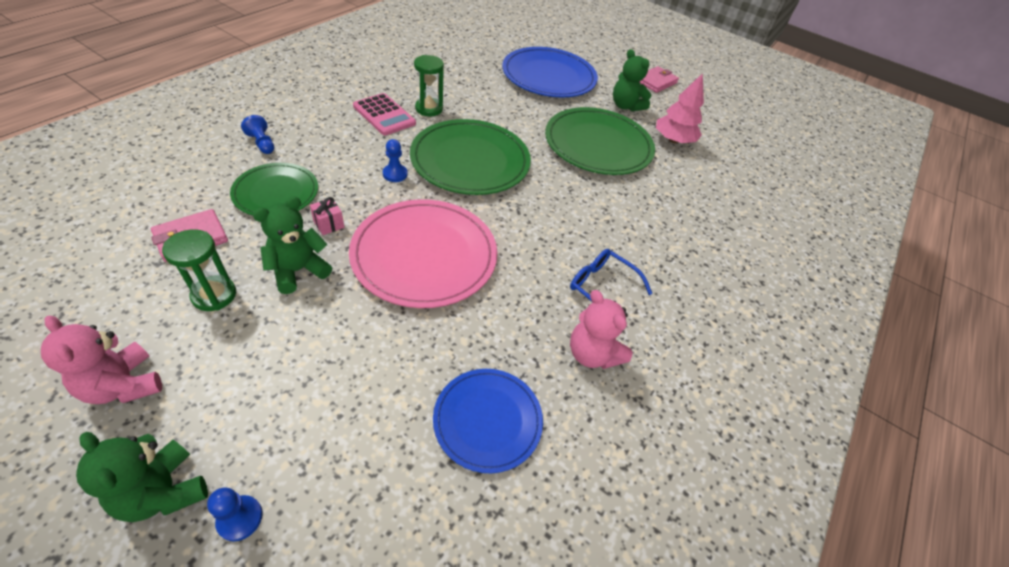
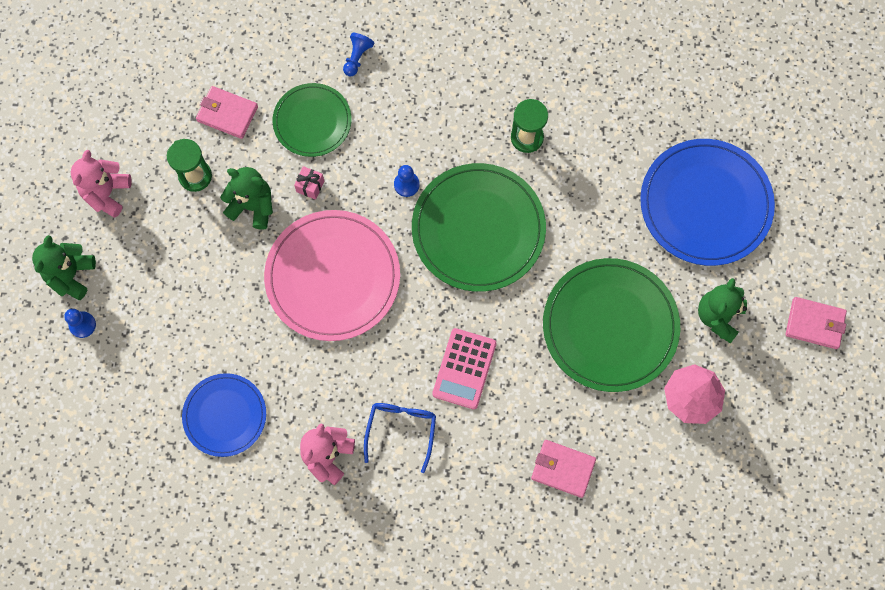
camera: 65 degrees right, 25 degrees up
(384, 115) = (481, 110): pink calculator -> pink calculator (464, 369)
(692, 217) = (563, 469): none -> pink wallet

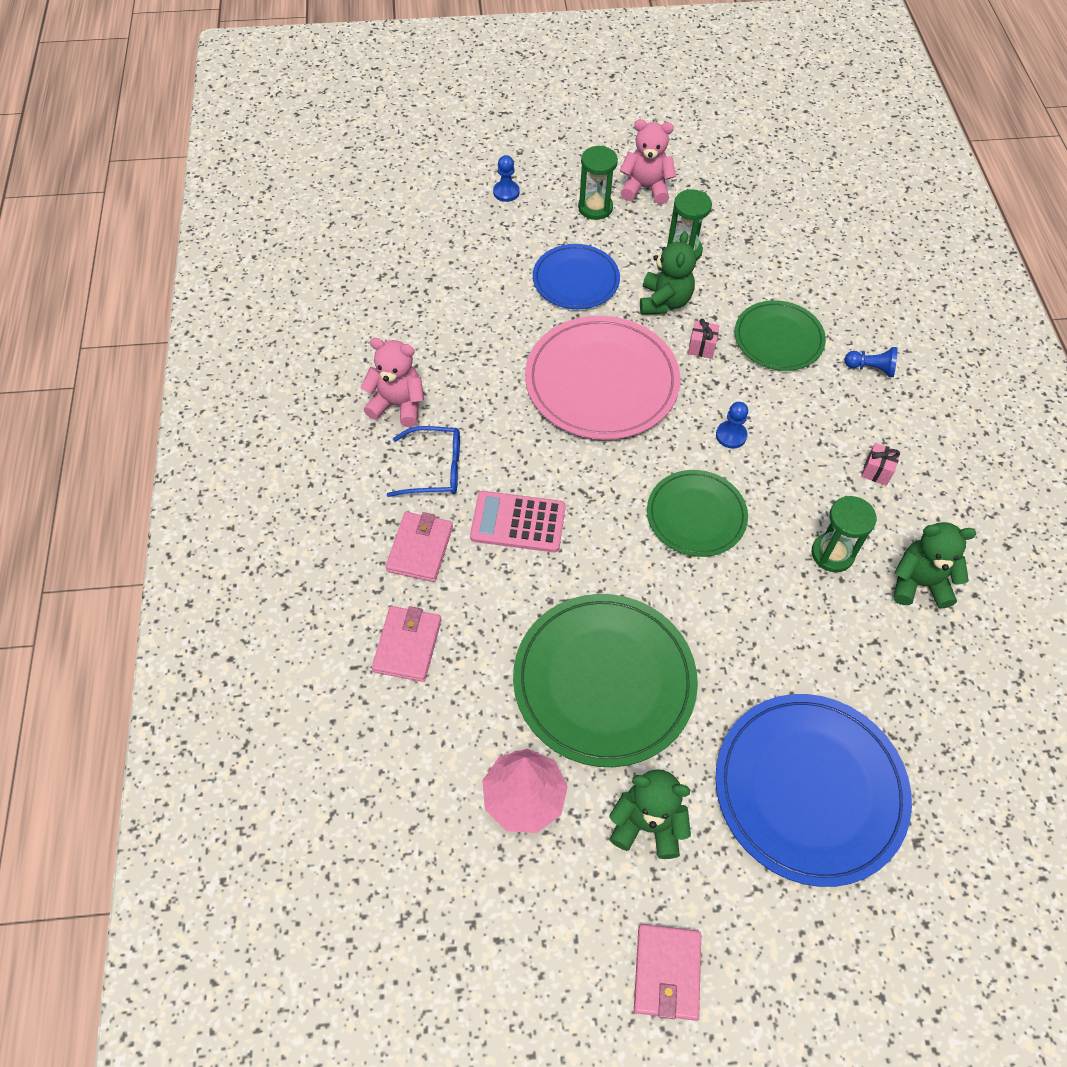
camera: 80 degrees right, 15 degrees down
(71, 275) = (554, 176): green teddy bear -> green teddy bear (919, 583)
(122, 244) = (595, 208): none -> green hourglass
(225, 415) = (430, 312): blue plate -> blue plate (576, 280)
(227, 114) = (761, 266): pink wallet -> pink wallet (420, 549)
(458, 84) = (876, 471): none -> pink gift
(478, 229) = (696, 515): green plate -> green plate, size x0.60

